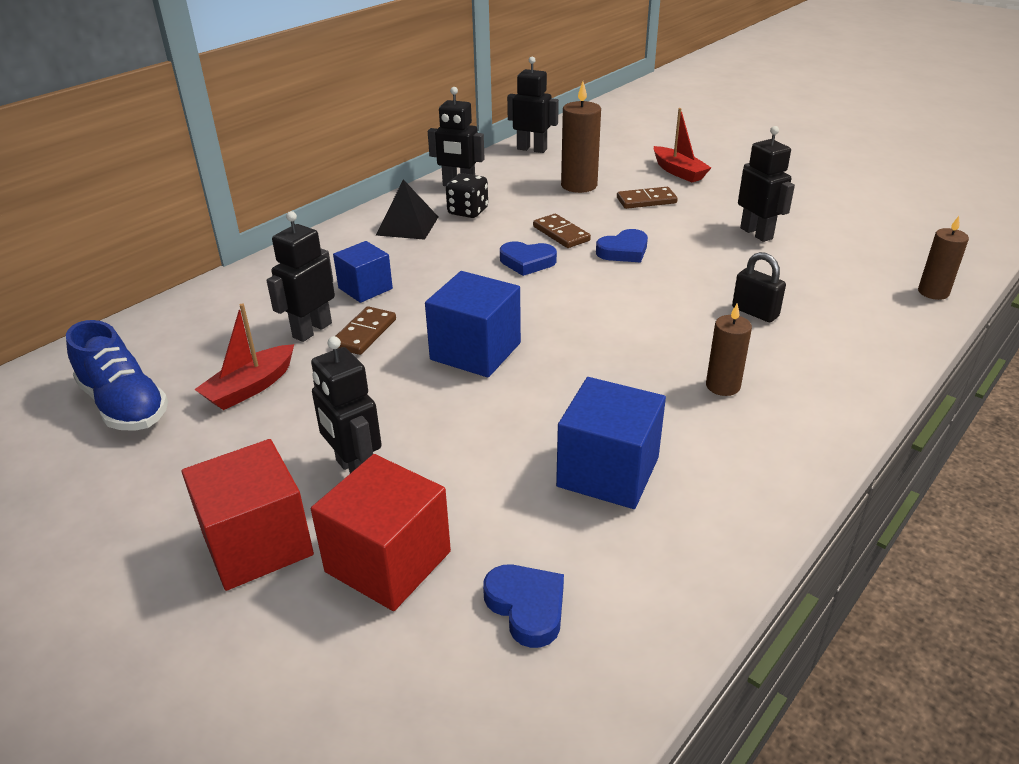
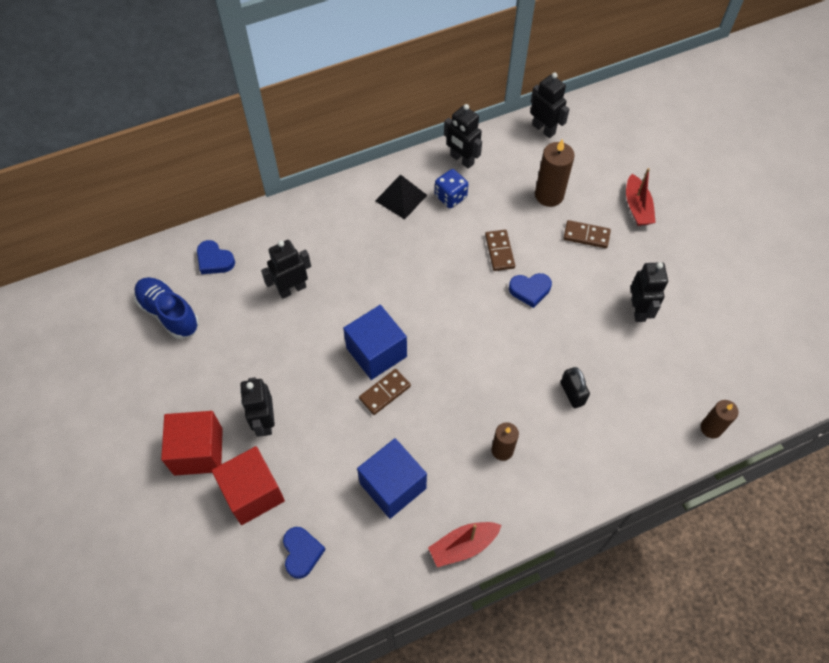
camera: 25 degrees right, 25 degrees up
(124, 405) = (169, 313): blue shoe -> blue shoe turned 150 degrees clockwise
(250, 387) = (238, 328): red boat -> red boat (463, 546)
(364, 333) = (320, 306): brown domino -> brown domino (384, 392)
(365, 288) = (341, 259): blue cube -> none
(468, 211) = (450, 197): black dice -> blue dice
(527, 262) = (458, 274): blue heart -> blue heart (214, 260)

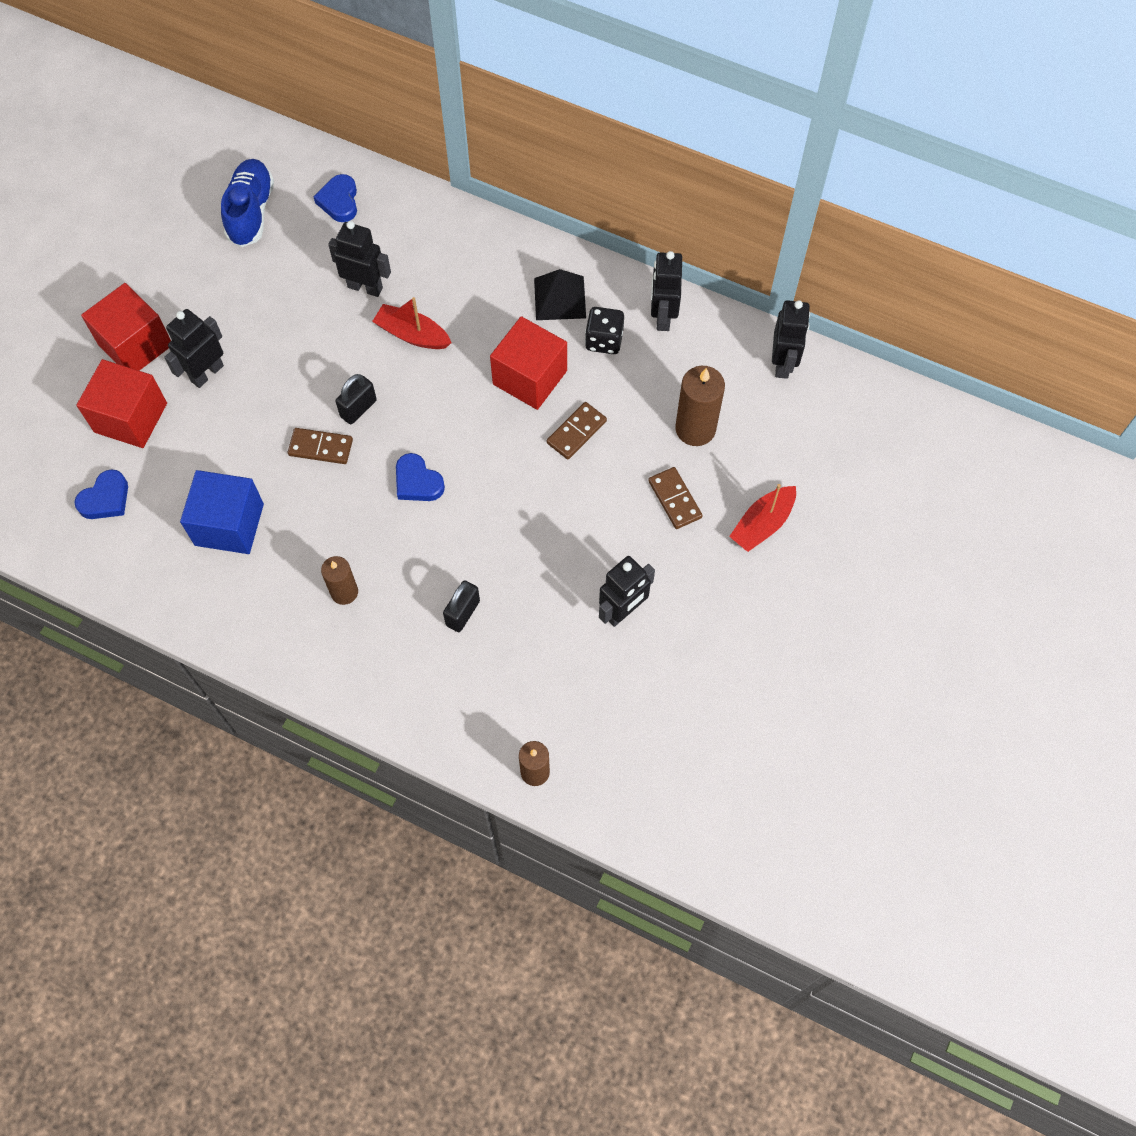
camera: 50 degrees right, 5 degrees up
(376, 352) = (358, 408): blue cube -> black padlock
(440, 249) = (530, 377): none -> red cube
(450, 197) = (604, 340): blue dice -> black dice
(463, 546) = (216, 626): red boat -> red boat (412, 334)
(530, 290) = (553, 492): blue heart -> blue heart (417, 482)

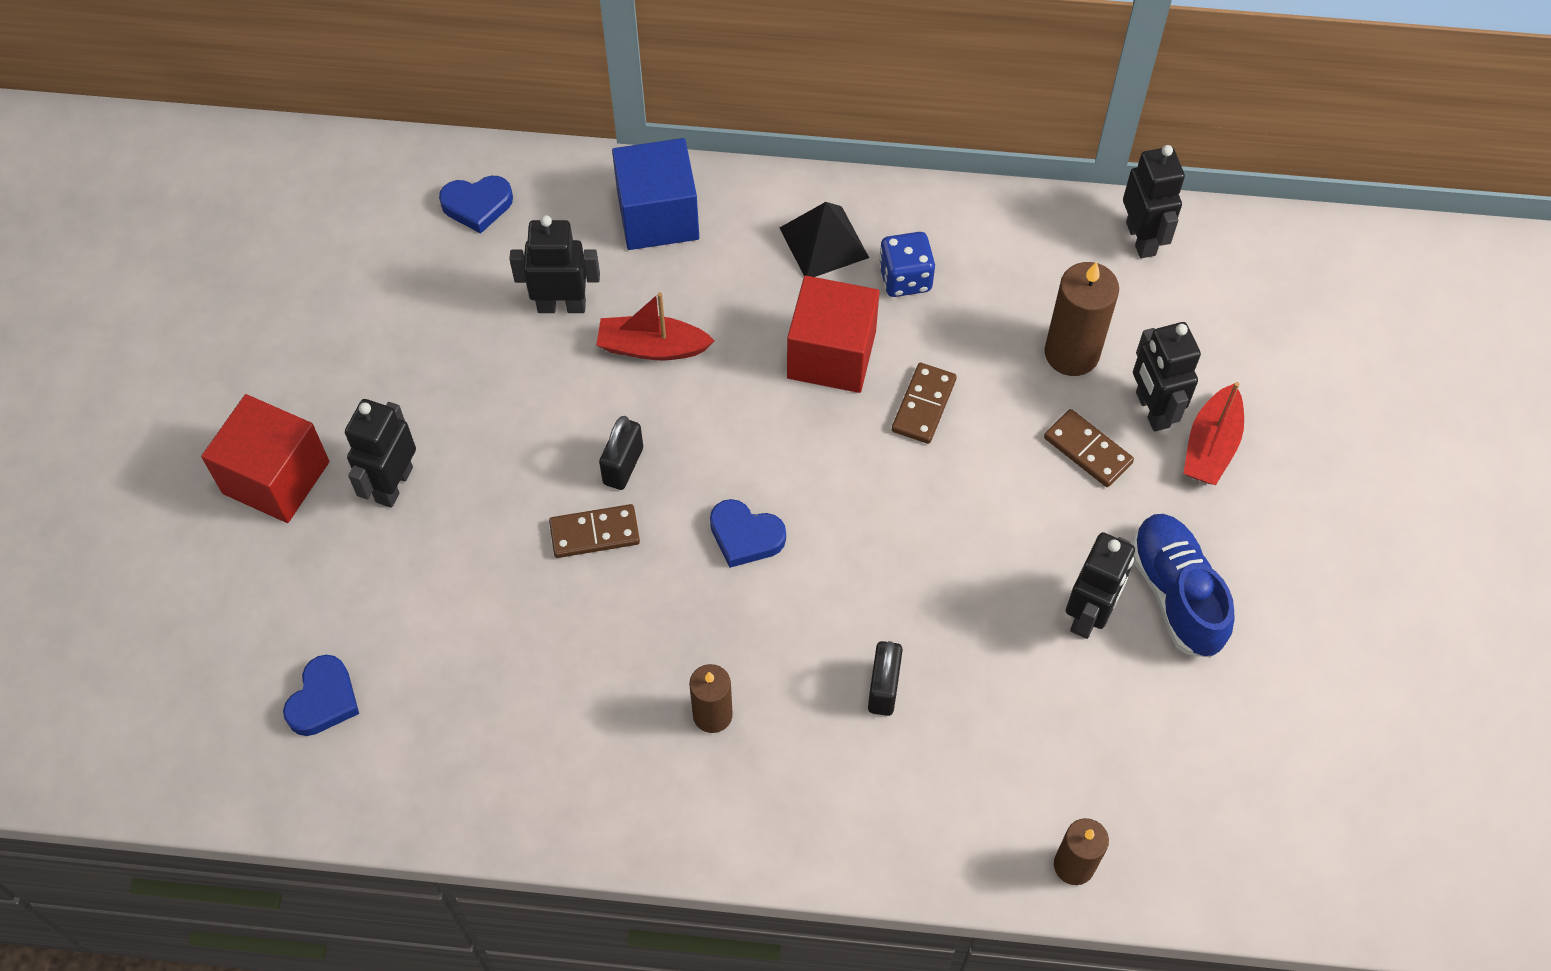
camera: 20 degrees left, 5 degrees down
(131, 417) = (312, 578): red cube -> none
(229, 524) = (514, 677): blue cube -> blue cube (658, 216)
(251, 212) = (362, 254): blue shoe -> blue shoe (1176, 594)
(339, 201) = (477, 205): blue heart -> blue heart turned 75 degrees counterclockwise
(604, 340) = (905, 278): black dice -> blue dice
(662, 316) = (965, 226): black robot -> black robot (1152, 410)

